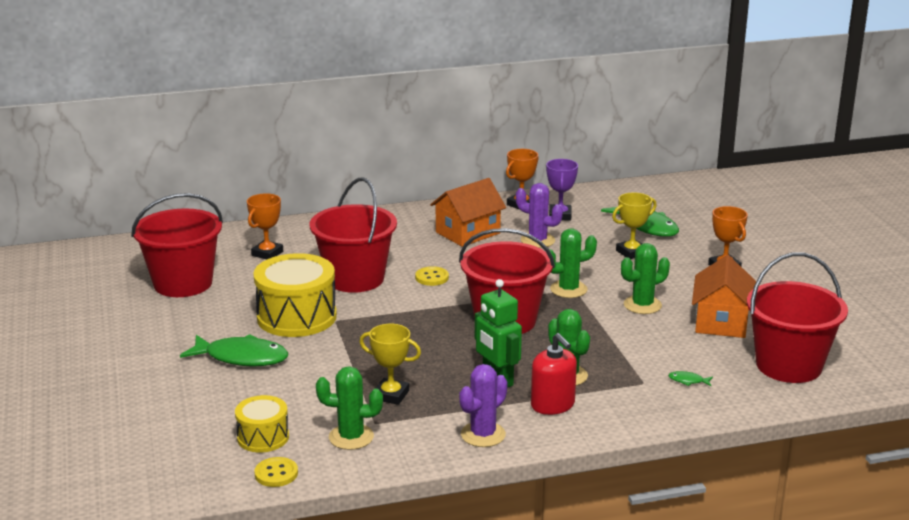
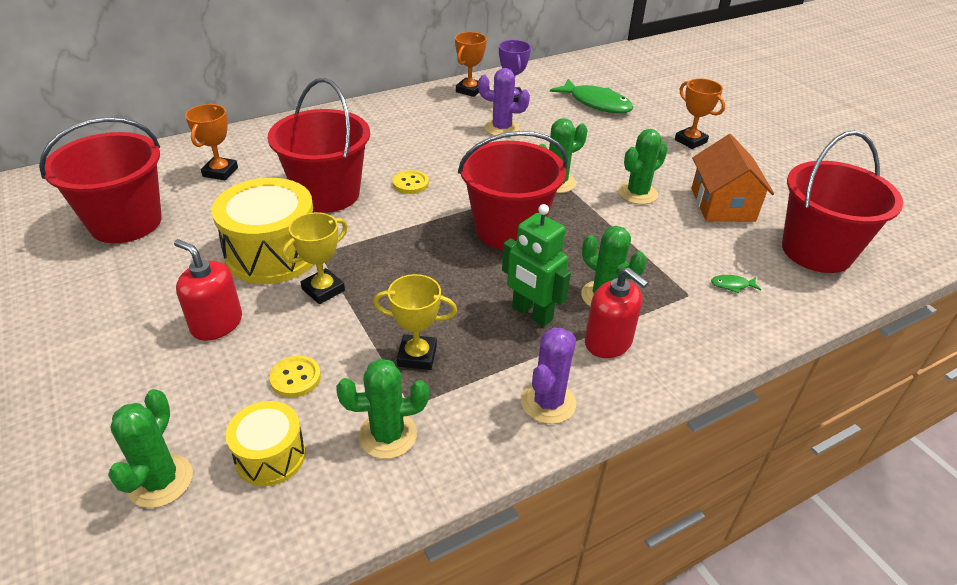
camera: 15 degrees left, 15 degrees up
(184, 440) = (160, 481): none -> green cactus
(241, 358) = (217, 324): green fish -> red soap dispenser
(276, 474) = (303, 523): yellow button -> yellow button (295, 378)
(468, 233) = (429, 126): orange house -> none
(631, 252) = (597, 133): yellow trophy -> yellow trophy (323, 290)

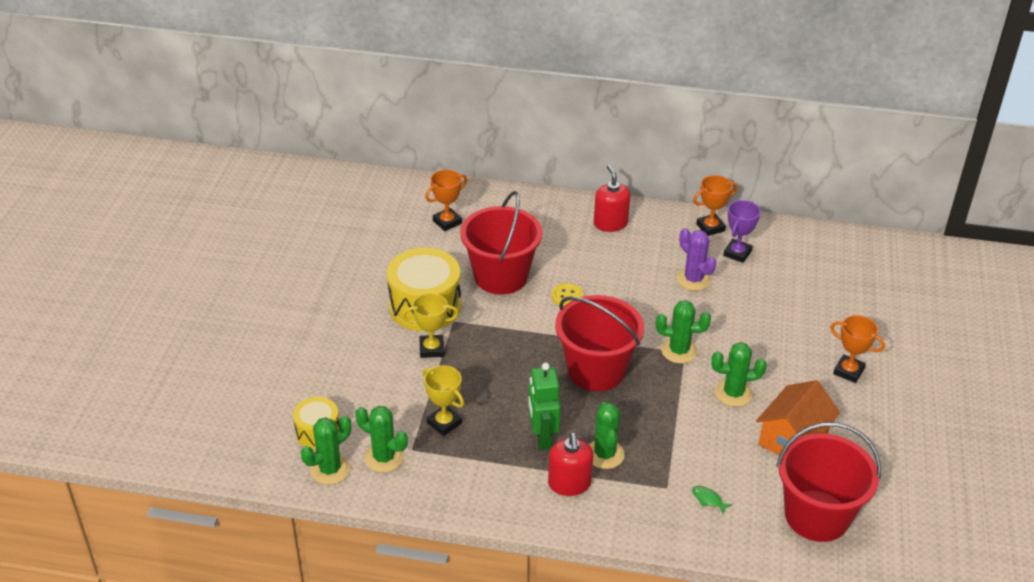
camera: 40 degrees right, 0 degrees up
(126, 222) = (359, 237): red bucket -> none
(160, 481) = (259, 413): green cactus -> green cactus (330, 469)
(217, 324) = (354, 338): red soap dispenser -> red soap dispenser (610, 223)
(295, 378) = (366, 397): yellow button -> none
(548, 402) = (489, 495): purple cactus -> none
(596, 103) = (810, 293): green fish -> none
(690, 141) = (848, 371): orange trophy -> orange trophy turned 60 degrees counterclockwise

